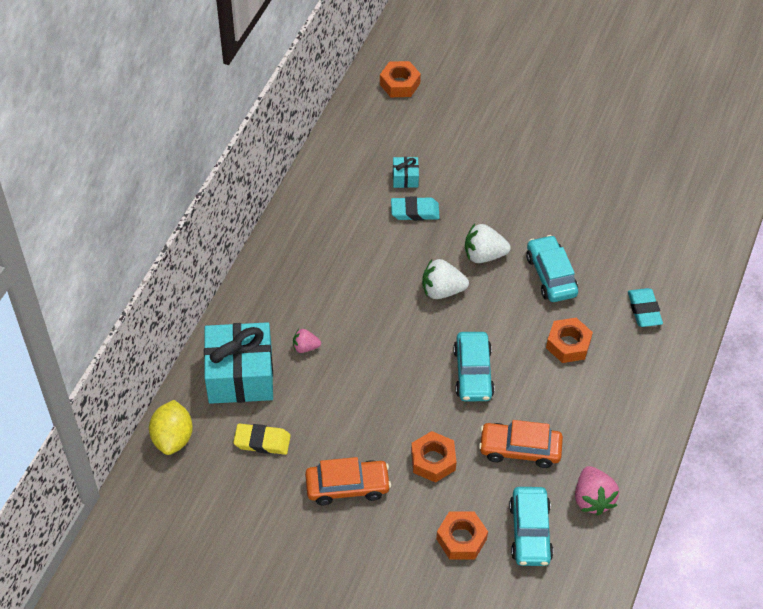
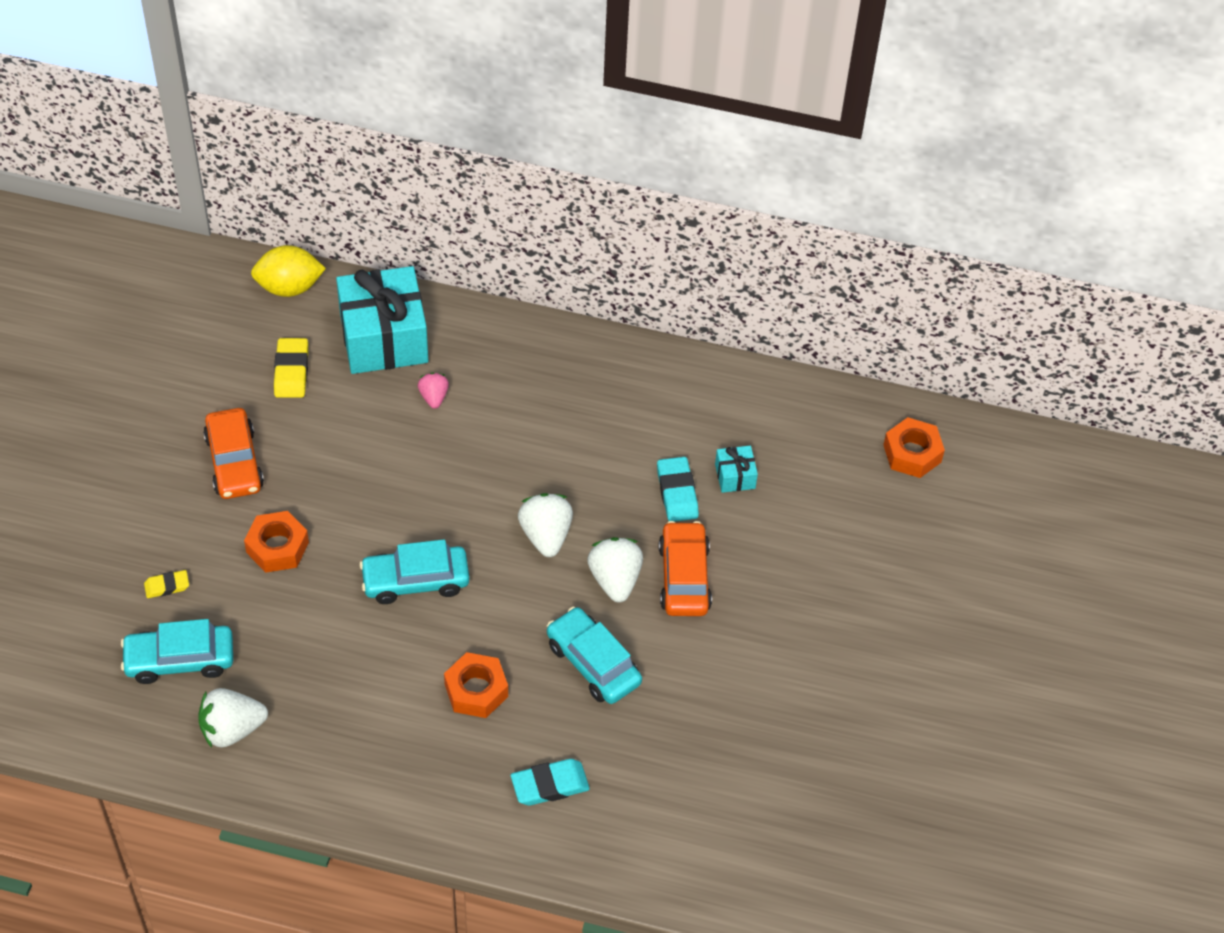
camera: 80 degrees right, 0 degrees up
(461, 539) = (167, 586): orange nut -> yellow eraser
(520, 449) = (301, 642): orange car -> orange car (684, 577)
(551, 275) = (593, 663): turquoise car -> turquoise car turned 105 degrees counterclockwise
(592, 499) = (232, 729): pink strawberry -> white strawberry

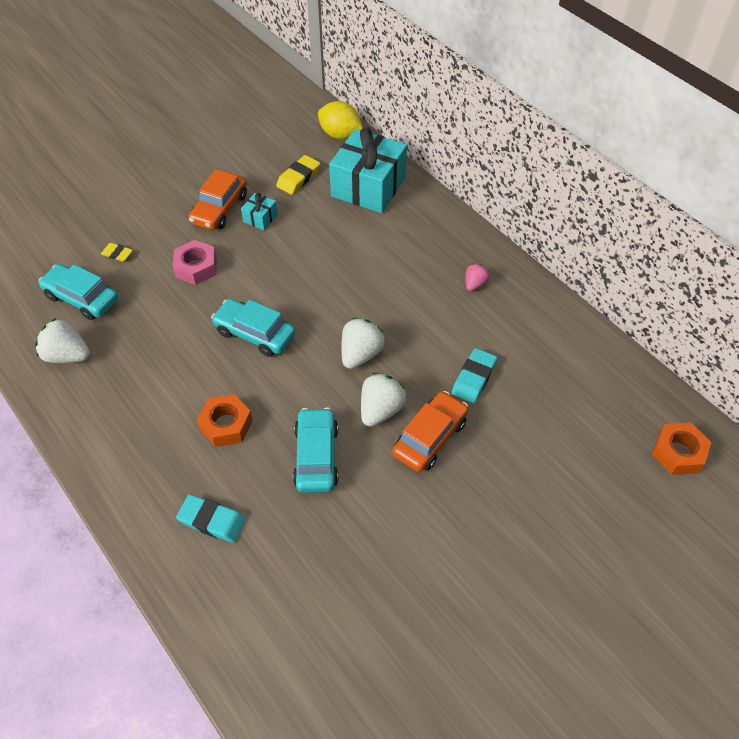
camera: 40 degrees right, 0 degrees up
(277, 547) = (196, 267): orange nut -> pink nut
(434, 397) = (367, 234): pink strawberry -> pink strawberry (475, 284)
(735, 476) = (525, 391): turquoise gift -> turquoise gift (260, 218)

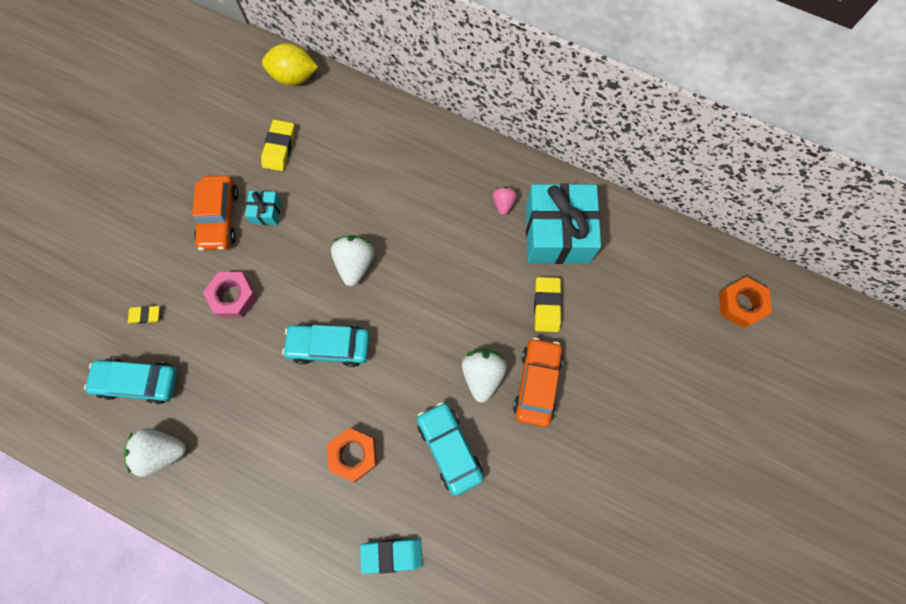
camera: 25 degrees left, 20 degrees up
(361, 354) = (437, 325): white strawberry -> white strawberry (355, 264)
(368, 187) = (353, 131): turquoise gift -> turquoise gift (557, 233)
(474, 378) = (547, 305): turquoise eraser -> yellow eraser

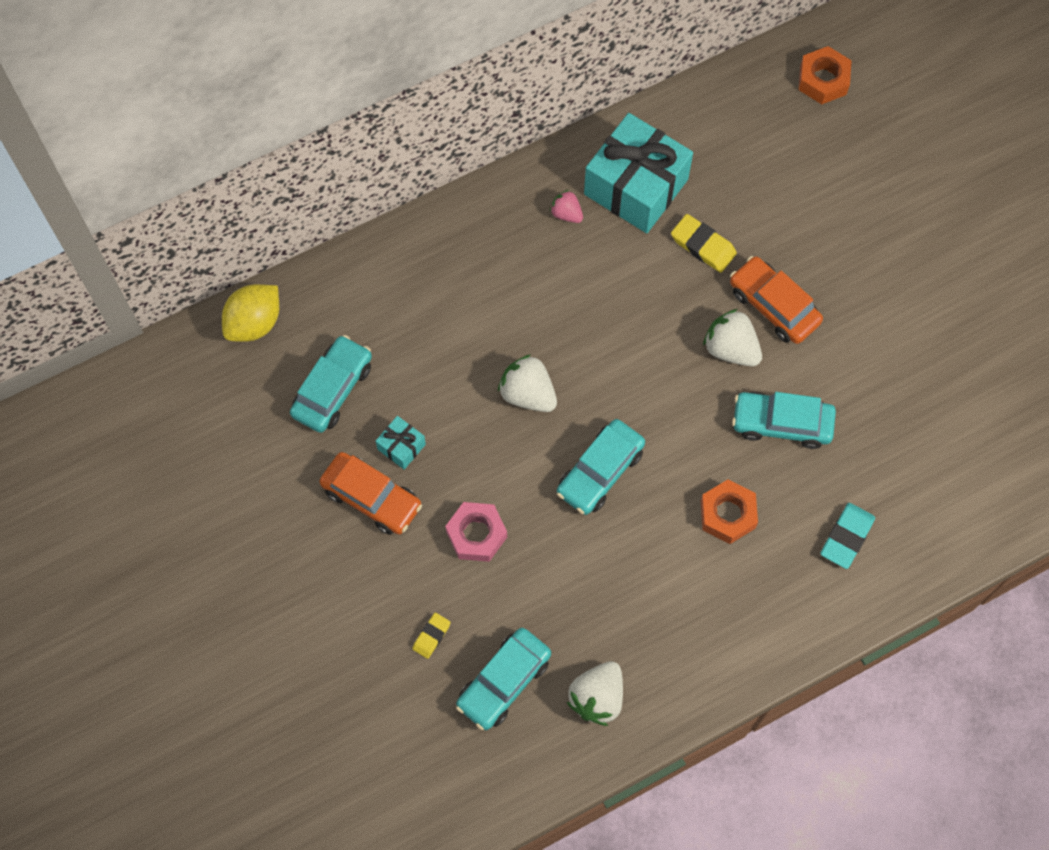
camera: 55 degrees left, 5 degrees down
(279, 147) = (332, 389): yellow eraser -> turquoise car

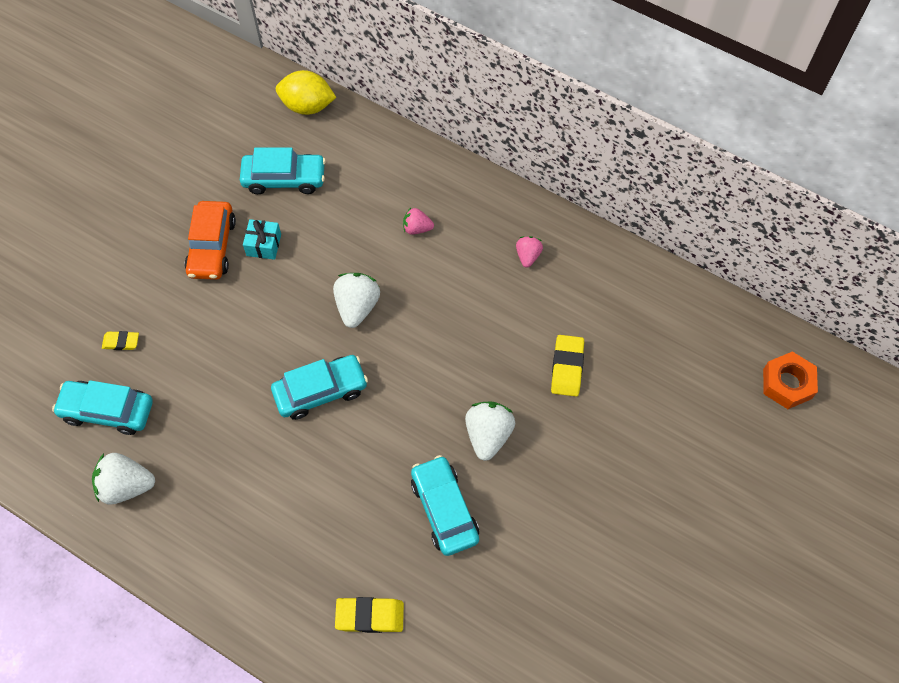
camera: 60 degrees right, 5 degrees down
(473, 295) = (417, 228): none -> pink strawberry
(476, 534) = (220, 330): pink nut -> none
(600, 472) = (320, 391): turquoise car -> turquoise car turned 150 degrees clockwise
(636, 187) = (585, 292): turquoise gift -> none
(727, 514) = (337, 507): orange nut -> none
(773, 306) = (548, 449): orange car -> none
(846, 537) = (370, 616): turquoise eraser -> yellow eraser

